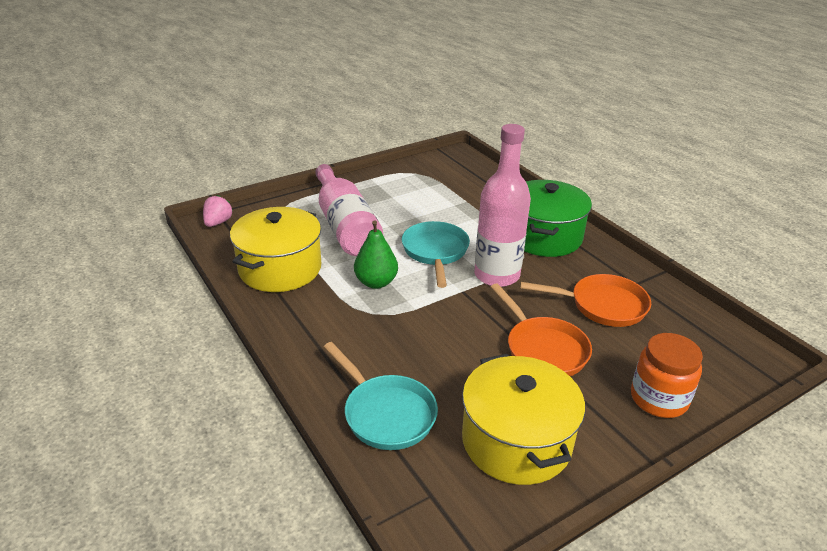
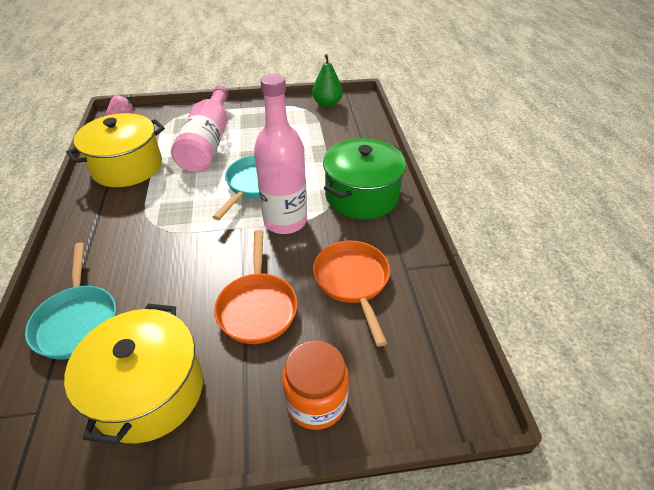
camera: 25 degrees right, 10 degrees up
(376, 282) = (183, 199): green pear -> green pear (327, 104)
(602, 306) = (353, 281): orange pan -> orange pan turned 135 degrees counterclockwise

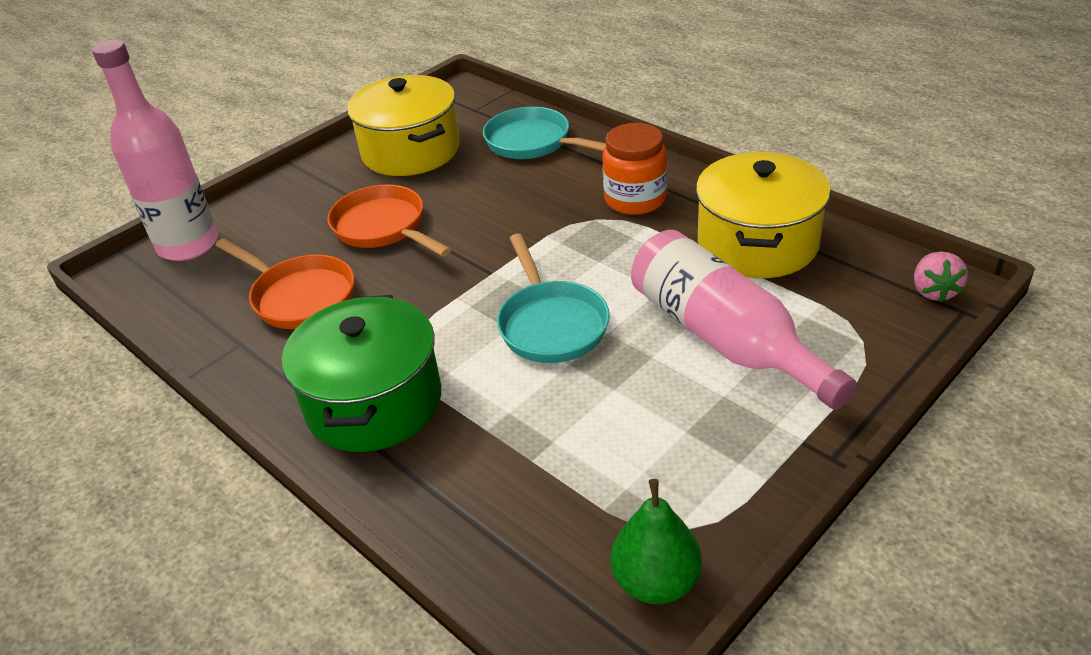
camera: 145 degrees right, 5 degrees down
(285, 221) = (448, 307): pink bottle -> pink bottle (188, 245)
(316, 401) = (266, 210): orange jar -> orange jar (635, 199)

